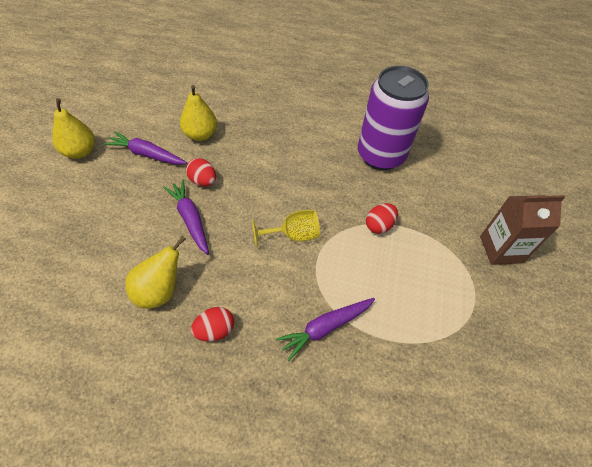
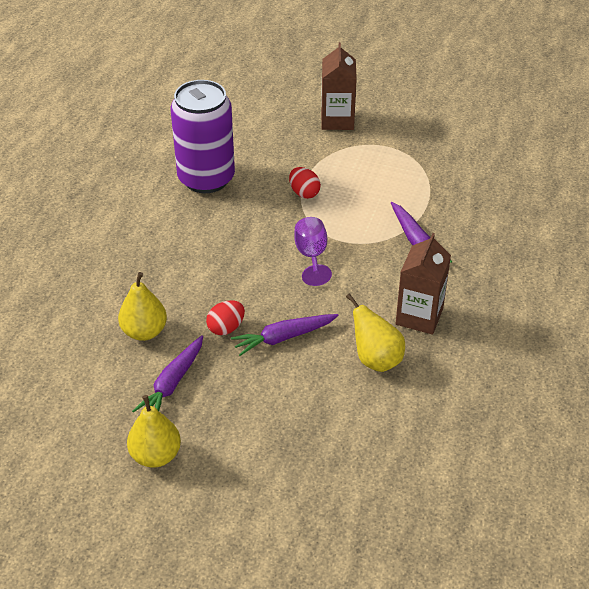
camera: 80 degrees left, 10 degrees down
(214, 330) = (419, 316): red egg -> brown carton
(292, 235) = (311, 256): yellow goblet -> purple goblet

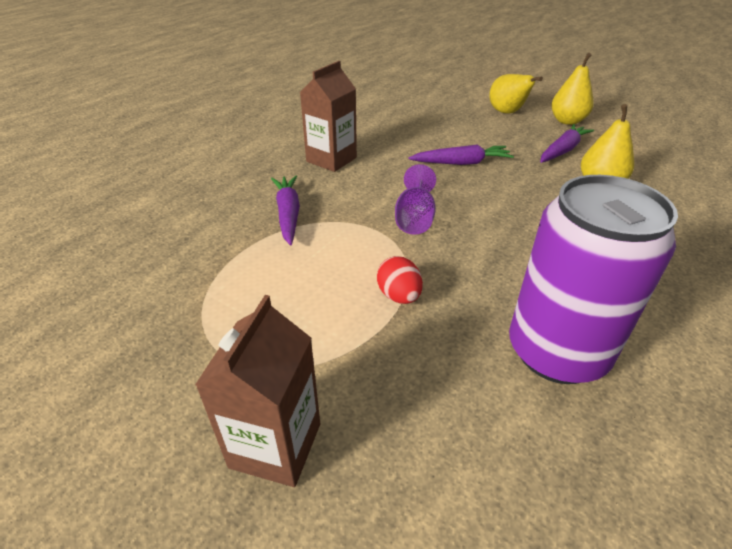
camera: 165 degrees left, 5 degrees down
(226, 328) = (516, 176): red egg -> none
(376, 359) = (385, 142): yellow pear -> yellow pear (507, 113)

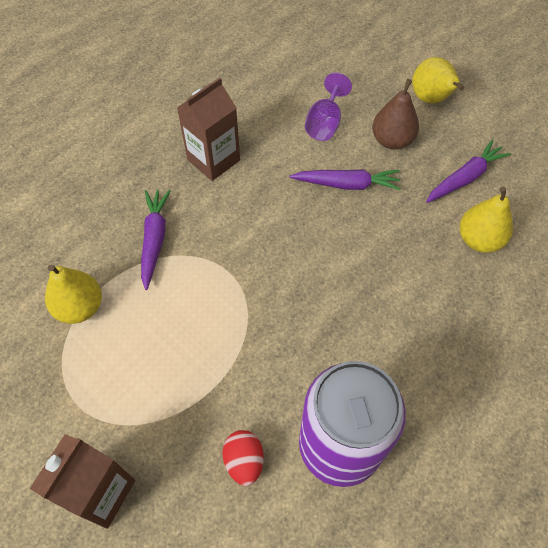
camera: 10 degrees right, 20 degrees up
(399, 296) = (229, 362): red egg -> red egg (244, 461)
(414, 219) = (272, 264): purple goblet -> purple goblet (325, 123)
(487, 136) = (392, 141): none -> brown pear
(567, 121) = (494, 124): yellow pear -> yellow pear (80, 307)

